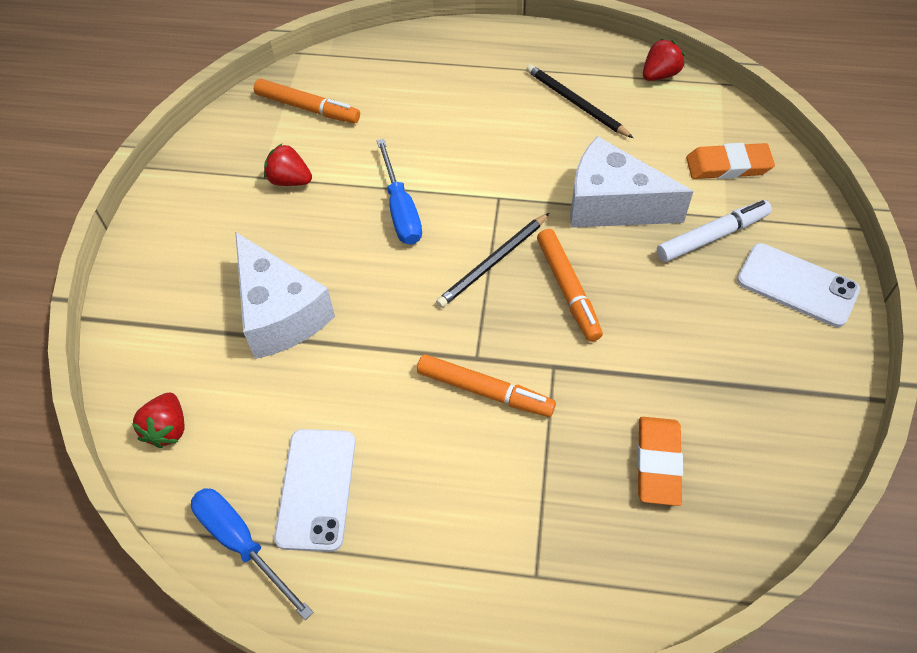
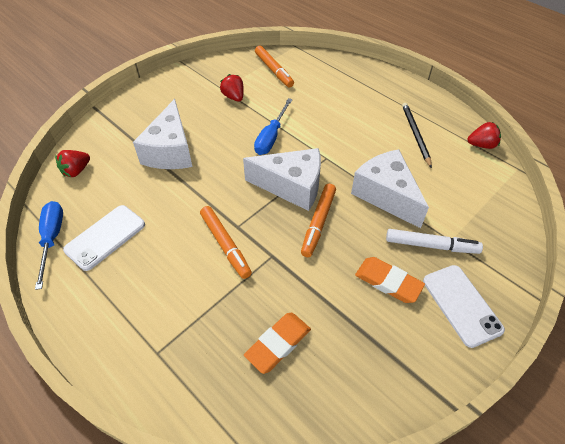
camera: 35 degrees right, 5 degrees down
(493, 262) = (292, 187): black pencil -> white cheese
(728, 165) = (479, 214): orange eraser -> orange eraser (388, 282)

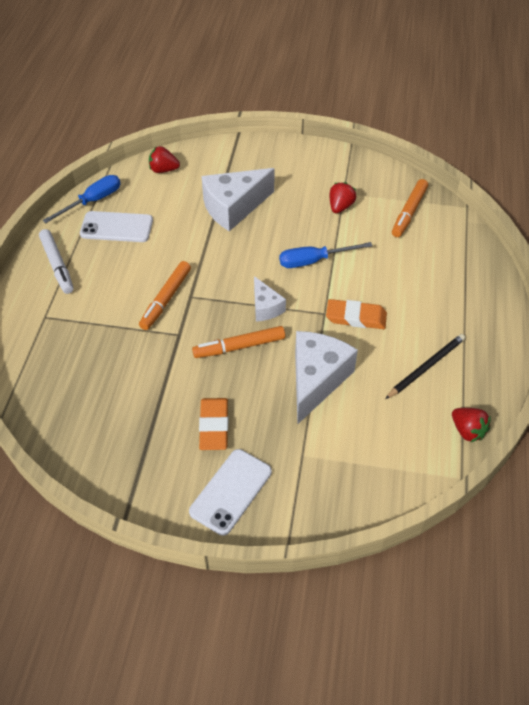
camera: 55 degrees right, 0 degrees up
(278, 344) = (100, 381): orange eraser -> orange eraser (356, 317)
(292, 187) = (265, 307): white cheese -> white cheese, size x0.55
(431, 245) = (282, 441): white marker -> white marker (57, 265)

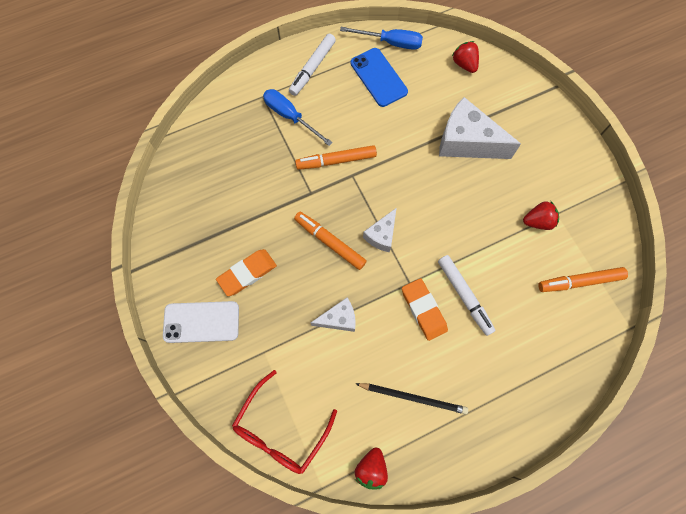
camera: 55 degrees right, 20 degrees up
(116, 227) = (378, 77): white phone -> blue phone
(313, 261) = (458, 239): blue screwdriver -> blue screwdriver (290, 116)
(316, 380) = (339, 319): white cheese -> white cheese, size x0.55
(365, 285) = (464, 296): none -> white marker
(386, 481) = (280, 429): none -> red glasses

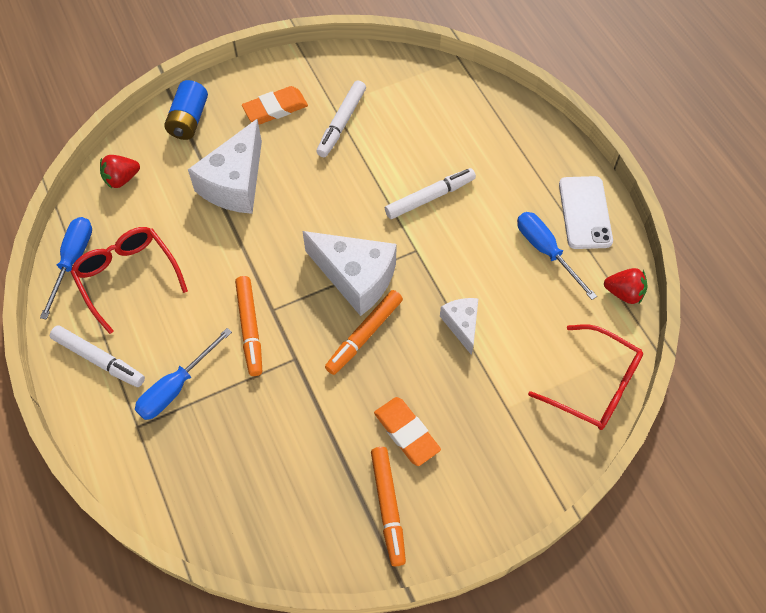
camera: 90 degrees left, 10 degrees down
(201, 322) = (473, 486): white phone -> white phone (585, 212)
(378, 77) = (127, 277): blue phone -> red glasses
(381, 235) = (356, 278): white cheese -> white cheese, size x1.83
(413, 397) = (546, 251): black pencil -> blue screwdriver
(423, 310) = (447, 237): orange eraser -> orange eraser (275, 108)
(527, 104) = (189, 120): none -> blue battery
(538, 221) = (341, 123): red strawberry -> white marker
(579, 281) = (411, 94): orange marker -> orange marker (388, 507)

